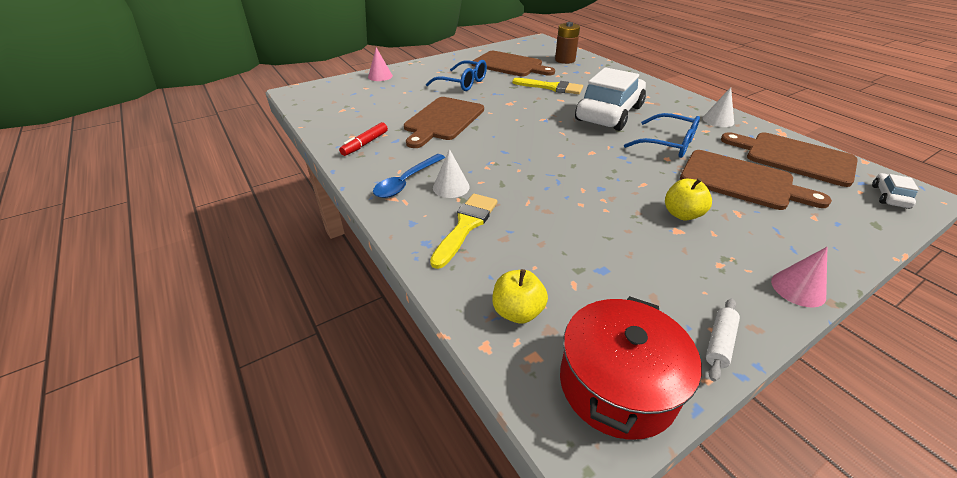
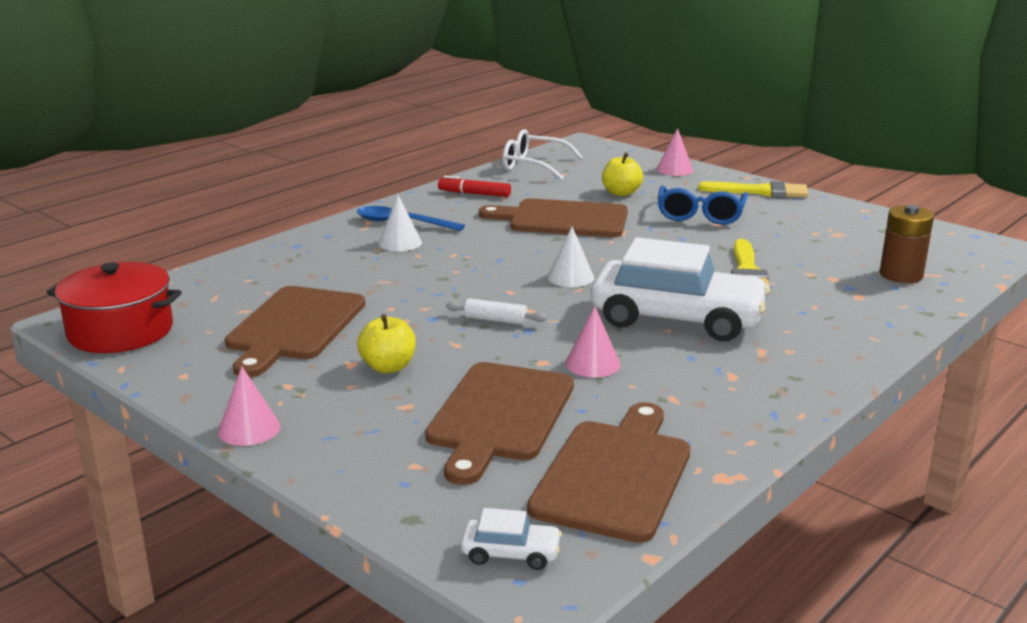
camera: 75 degrees right, 15 degrees down
(324, 115) = (533, 166): none -> white glasses
(466, 226) = (328, 257): yellow brush -> yellow brush (760, 191)
(510, 65) = (817, 236): brown cutting board -> brown cutting board (294, 327)
(517, 312) = (204, 289): yellow apple -> yellow apple (621, 193)
(668, 144) = (592, 364): blue glasses -> pink cone
(718, 120) = (731, 413): white cone -> white cone (570, 277)
(719, 343) = (165, 376): white rolling pin -> white rolling pin (495, 320)

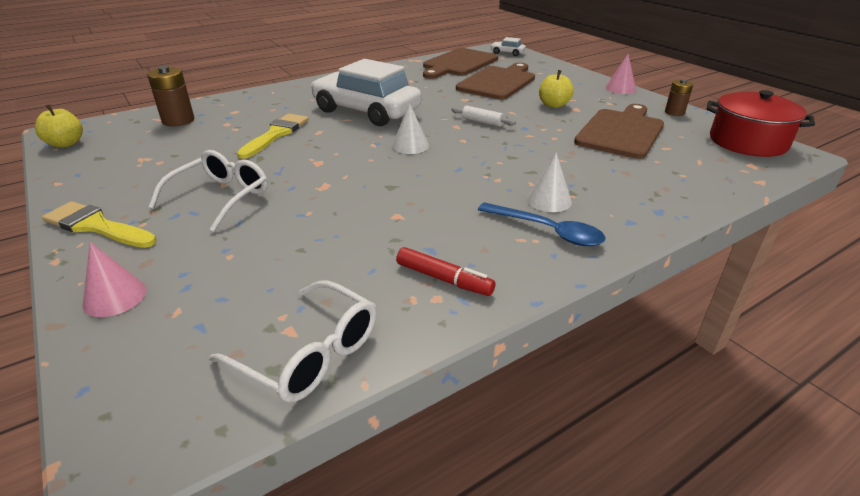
camera: 165 degrees left, 10 degrees up
(185, 375) = (674, 112): none -> brown battery
(562, 219) = (365, 211): brown cutting board -> none
(592, 364) = (438, 95): pink cone -> none
(621, 193) = (255, 249): yellow apple -> yellow apple (66, 144)
(700, 215) = (221, 197): blue glasses -> white glasses

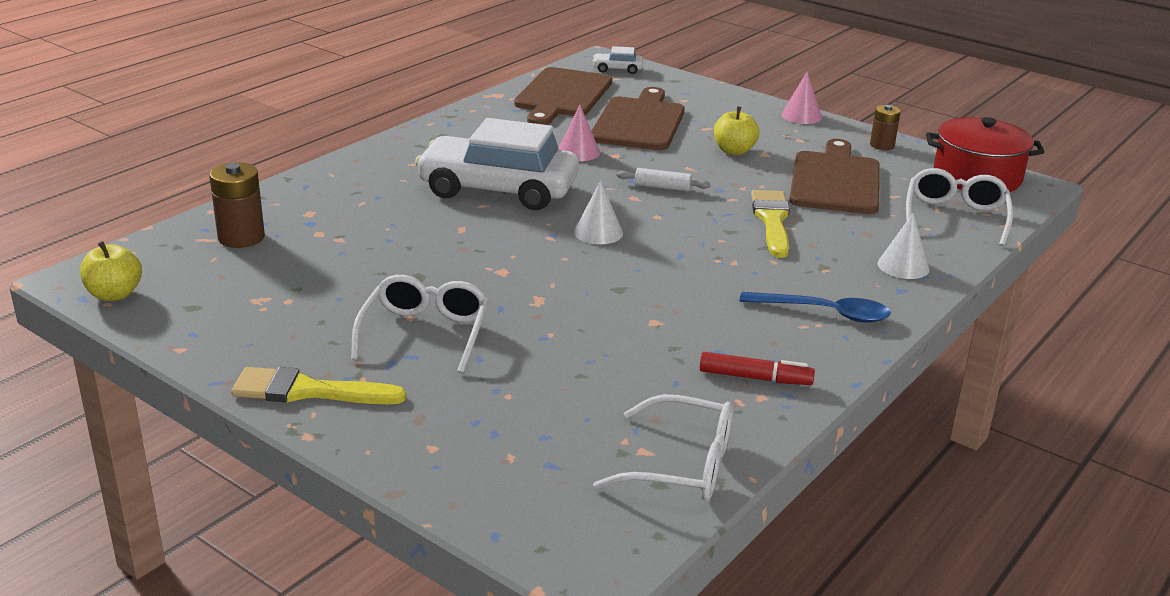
camera: 20 degrees left, 5 degrees down
(115, 297) = (427, 456): pink cone -> pink cone (578, 152)
(276, 134) = (407, 240): yellow brush -> yellow brush (772, 220)
(548, 200) = (805, 278): white cone -> white cone (903, 266)
(713, 169) = (955, 217): none -> white glasses

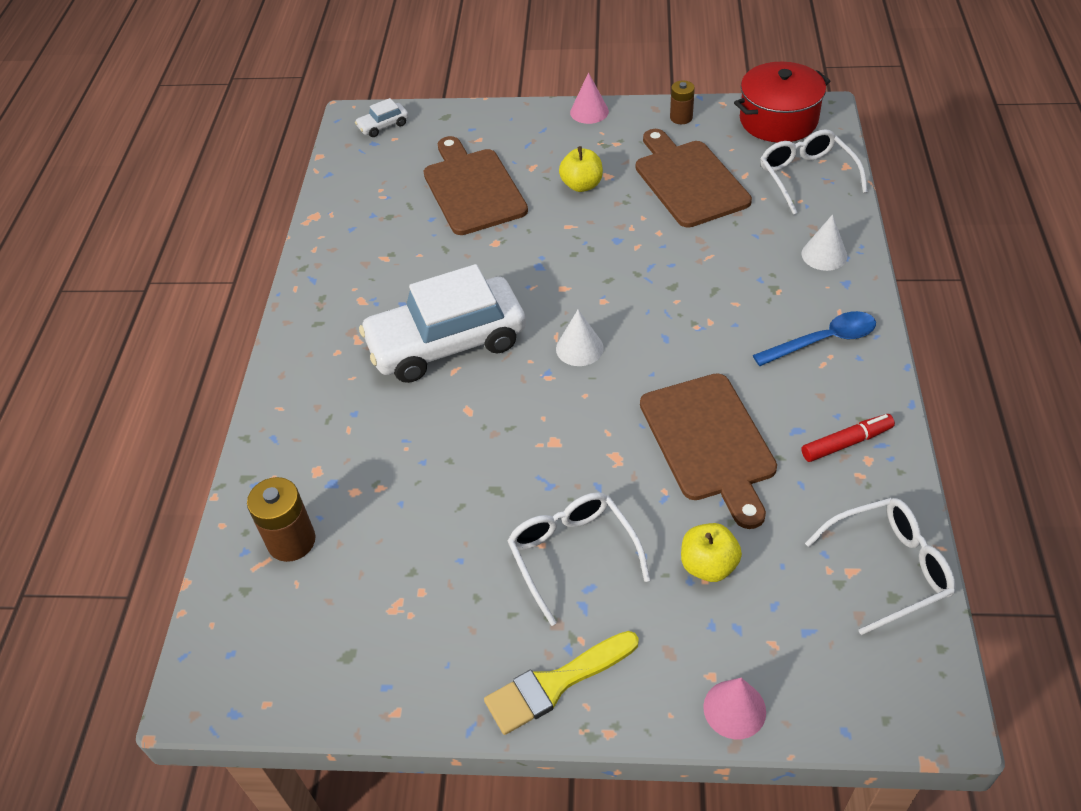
camera: 30 degrees left, 20 degrees up
(114, 294) = (259, 688): yellow apple -> yellow apple (708, 565)
(562, 95) = (372, 187): brown cutting board -> brown cutting board (709, 442)
(578, 152) = (462, 255): pink cone -> pink cone (734, 709)
(662, 187) = (572, 262): white rolling pin -> none
(772, 220) = (690, 255): yellow brush -> none

